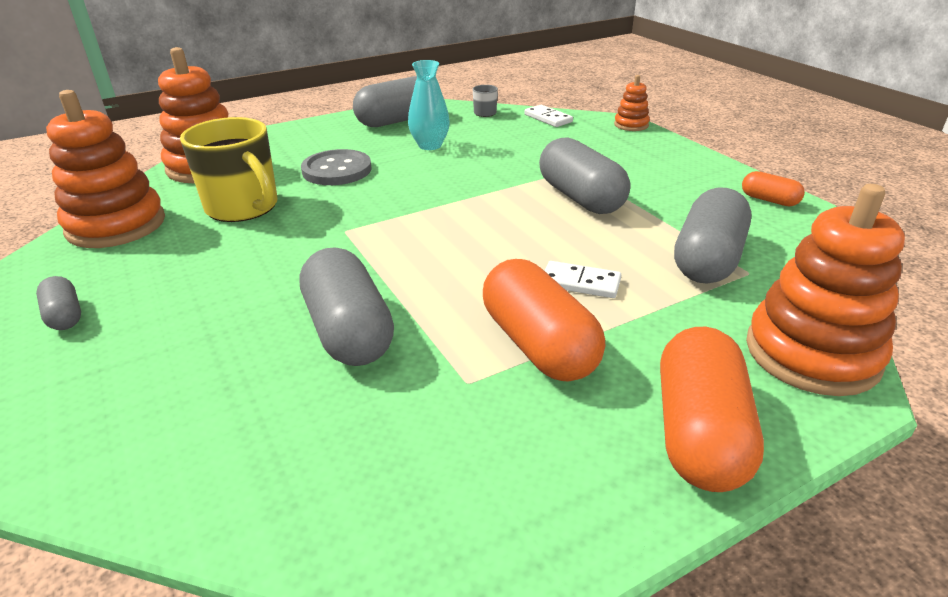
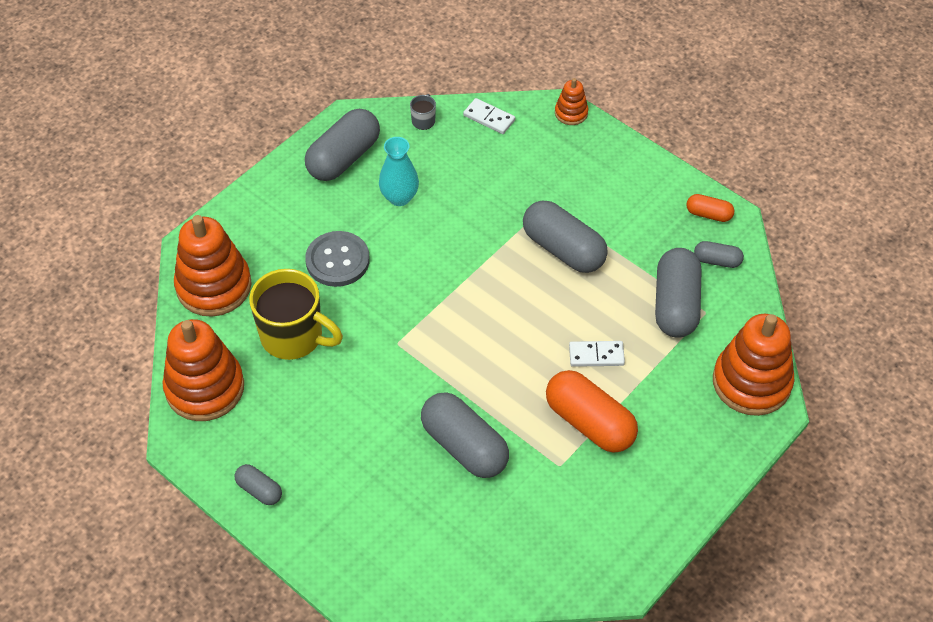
camera: 20 degrees left, 20 degrees up
(699, 433) = (698, 463): orange capsule -> none
(774, 234) = (717, 261): none -> grey capsule

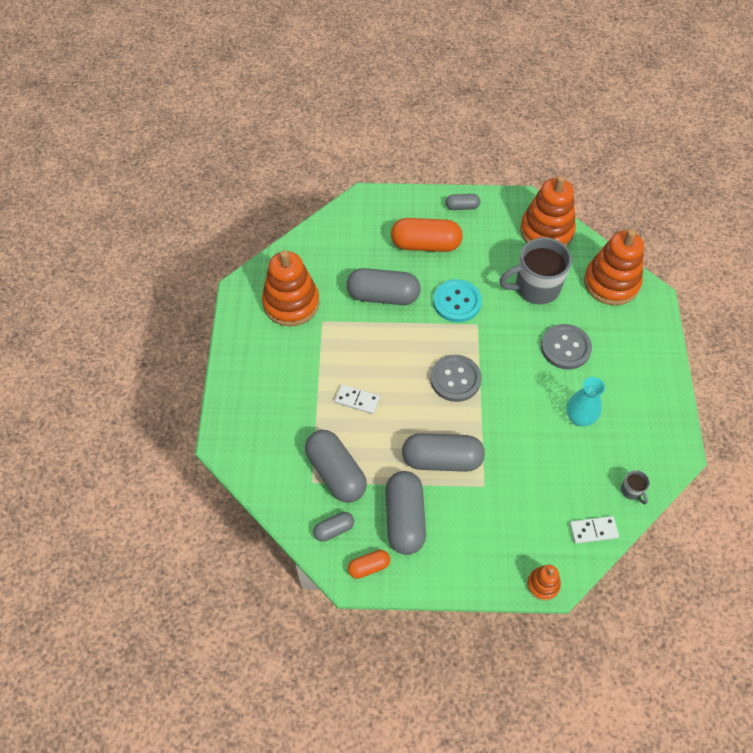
camera: 140 degrees right, 5 degrees up
(293, 336) = (536, 287): yellow mug -> grey mug
(344, 158) = (645, 419): grey capsule -> grey capsule (404, 518)
(392, 381) = (457, 302): none -> turquoise button
(477, 307) = (455, 379): none -> grey button
(589, 422) = (326, 356): orange capsule -> orange capsule (425, 244)
(596, 355) = (357, 400): white domino -> white domino turned 60 degrees clockwise
(751, 382) = (247, 452): orange stacking toy -> orange stacking toy (291, 303)

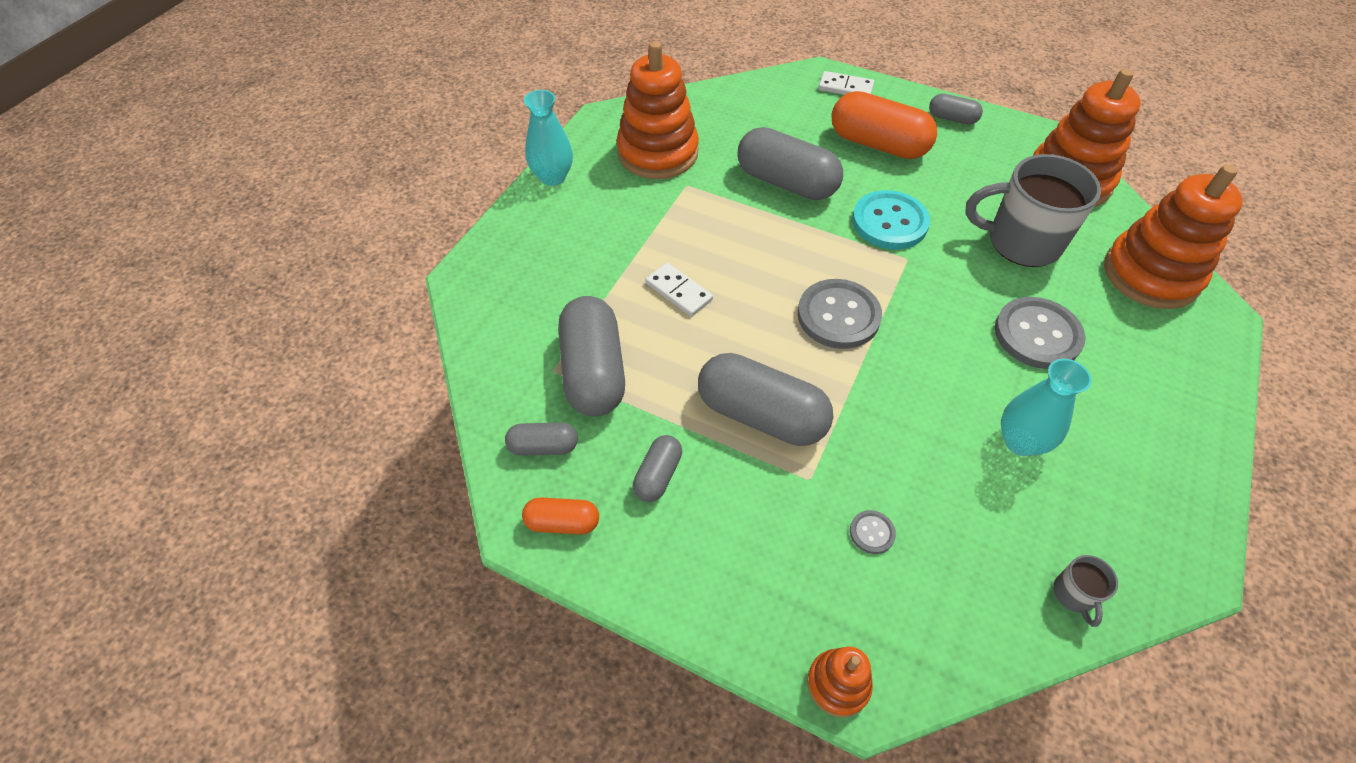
camera: 25 degrees right, 5 degrees down
(233, 348) = (553, 177): none -> turquoise vase
(404, 518) = (658, 475): grey capsule -> grey capsule, size x0.51
(527, 501) = (872, 533): none -> grey button
(593, 530) = (972, 632): white domino -> white domino (845, 88)

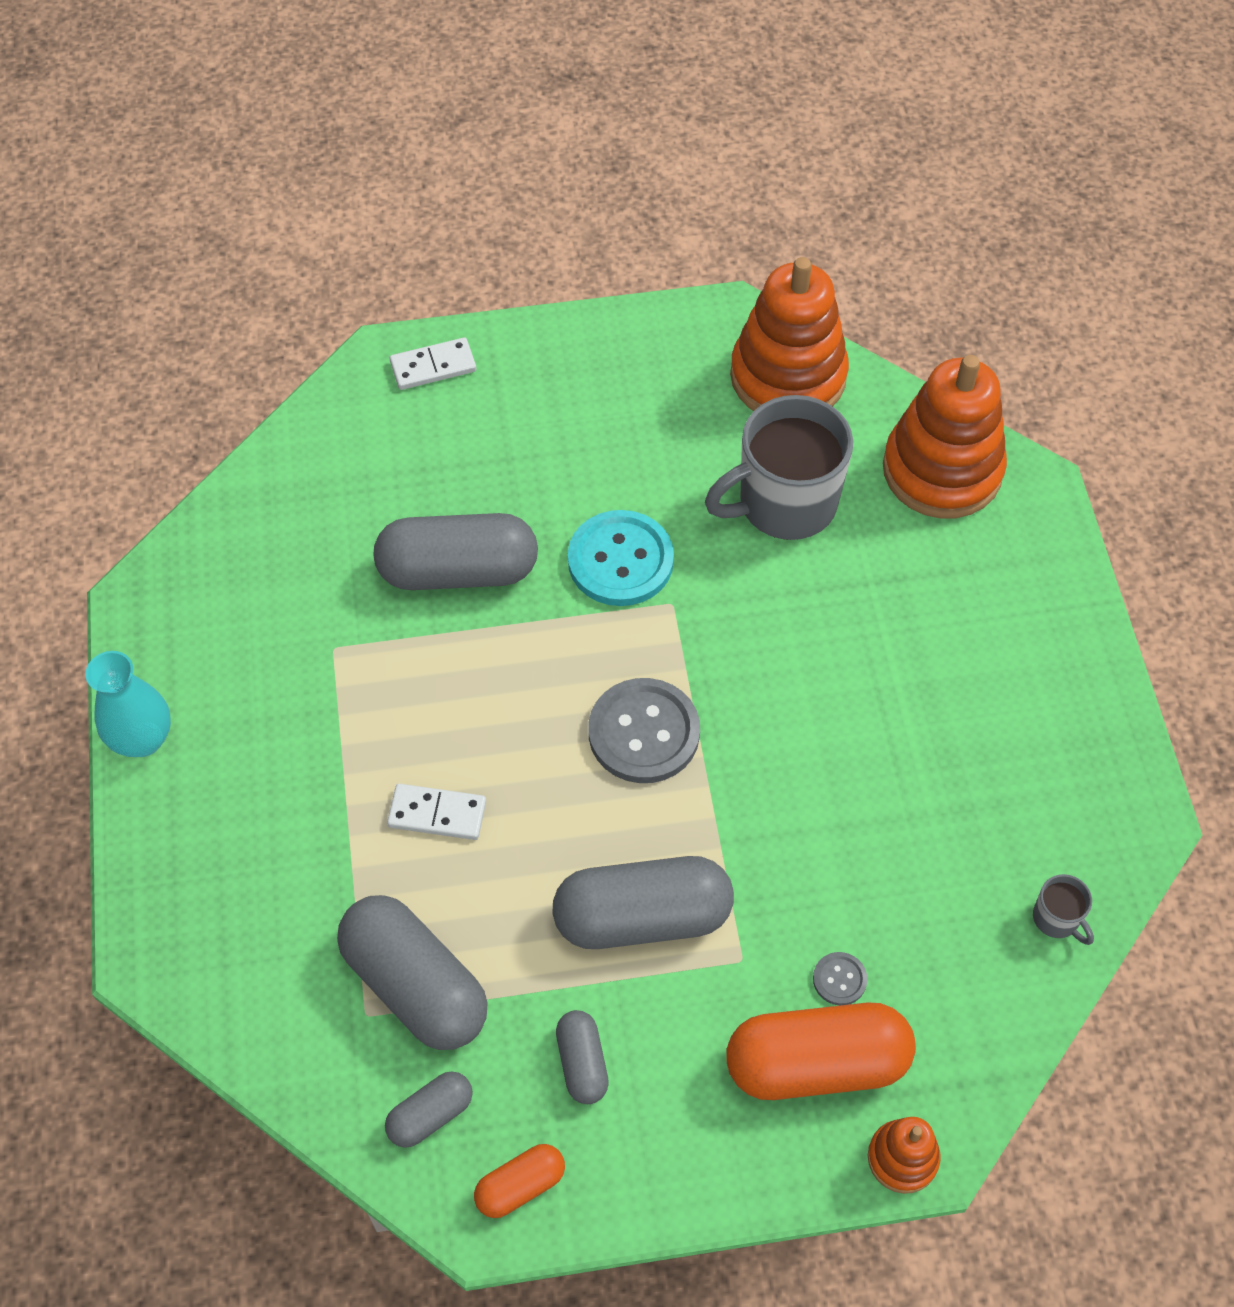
camera: 35 degrees left, 5 degrees up
(658, 153) = (257, 617): orange stacking toy -> none
(878, 144) = (533, 443): orange capsule -> orange capsule (816, 1063)
(952, 118) = (599, 348): grey capsule -> none
(1020, 441) = (922, 776): turquoise vase -> none
(1037, 335) = (868, 626): grey button -> none

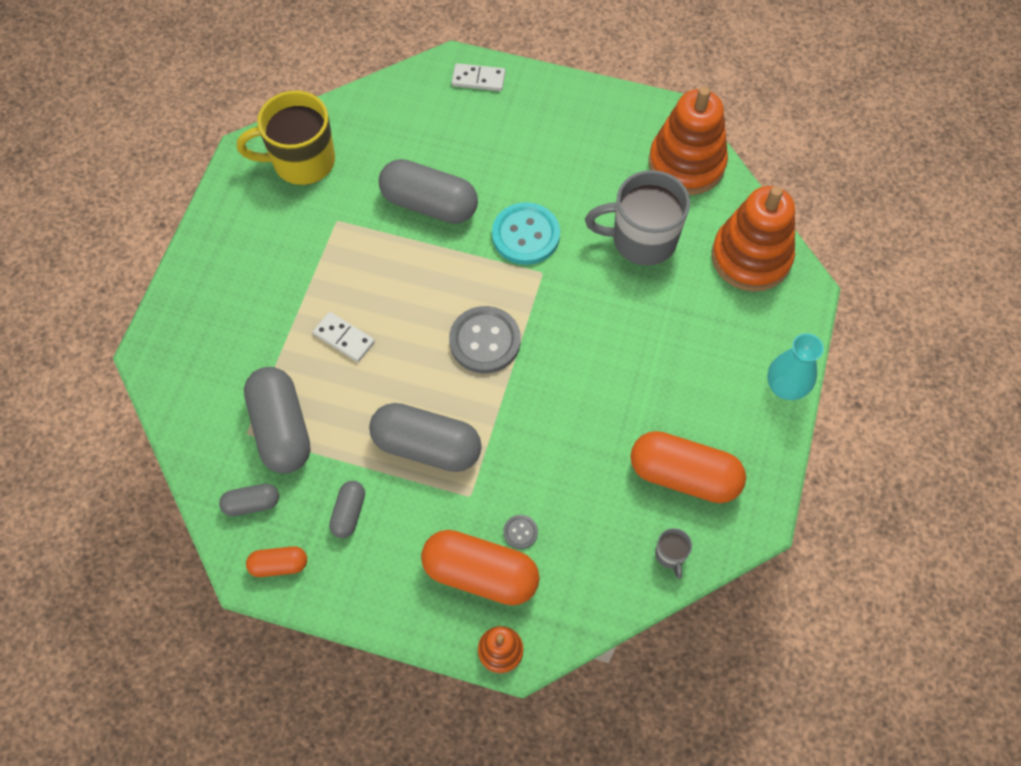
camera: 25 degrees right, 5 degrees up
(142, 739) = (208, 230): turquoise vase -> turquoise vase (785, 387)
(233, 582) = (302, 161): none -> yellow mug
(1015, 802) = (684, 475): none -> orange capsule

